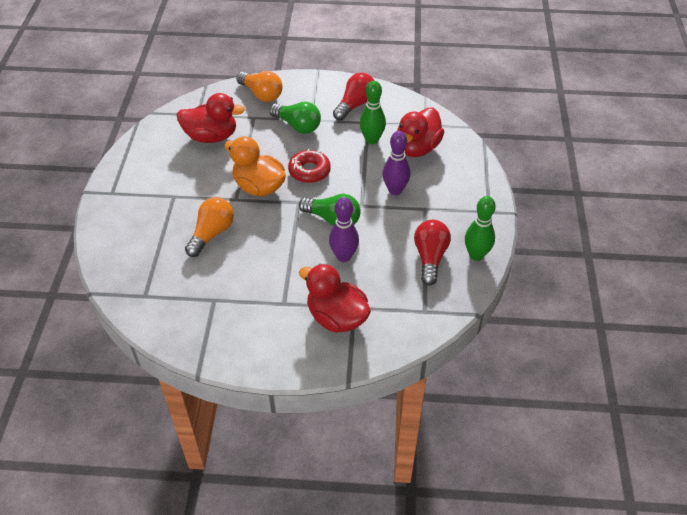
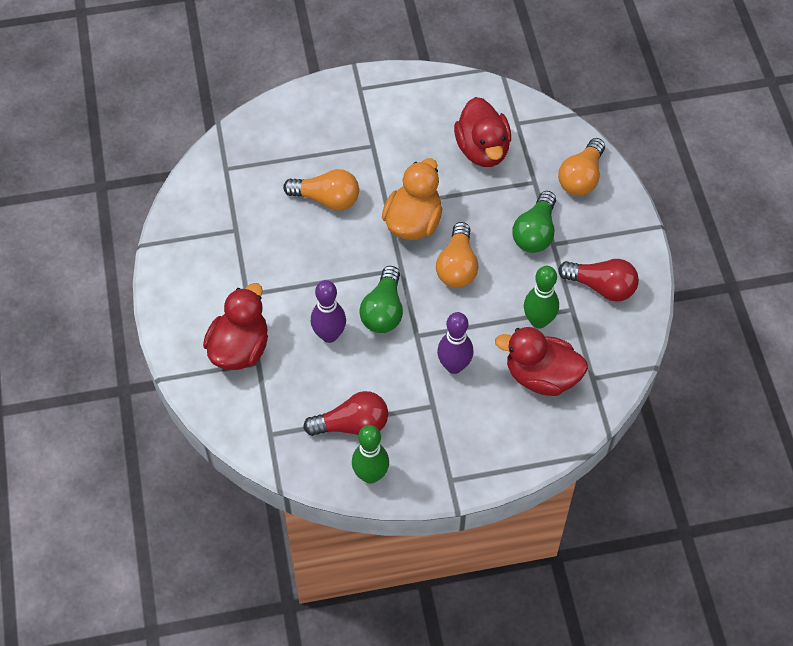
camera: 75 degrees right, 10 degrees up
(309, 171) = (457, 266): red donut -> orange light bulb

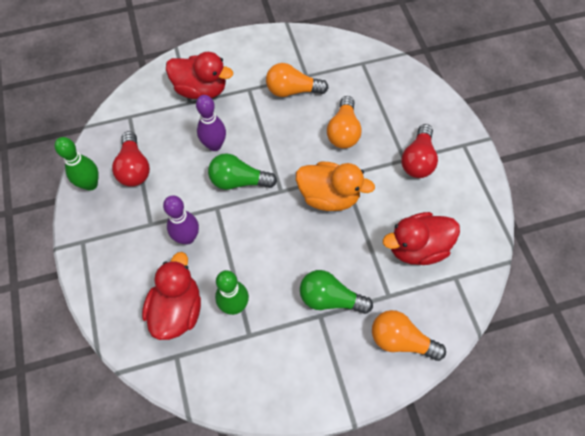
camera: 85 degrees right, 5 degrees up
(457, 266) = (287, 234): orange light bulb -> orange light bulb (292, 90)
(601, 287) = (275, 362): red light bulb -> red light bulb (417, 160)

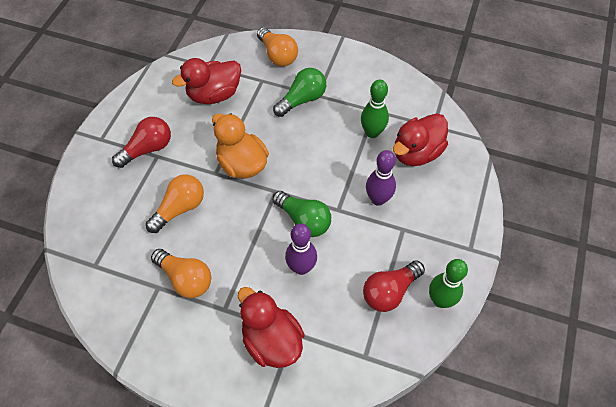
camera: 145 degrees left, 5 degrees down
(134, 168) = (390, 291): red light bulb -> red light bulb turned 150 degrees counterclockwise
(330, 298) = (302, 100): green light bulb -> green light bulb turned 90 degrees counterclockwise
(417, 247) = (214, 95): red duck -> red duck turned 135 degrees clockwise

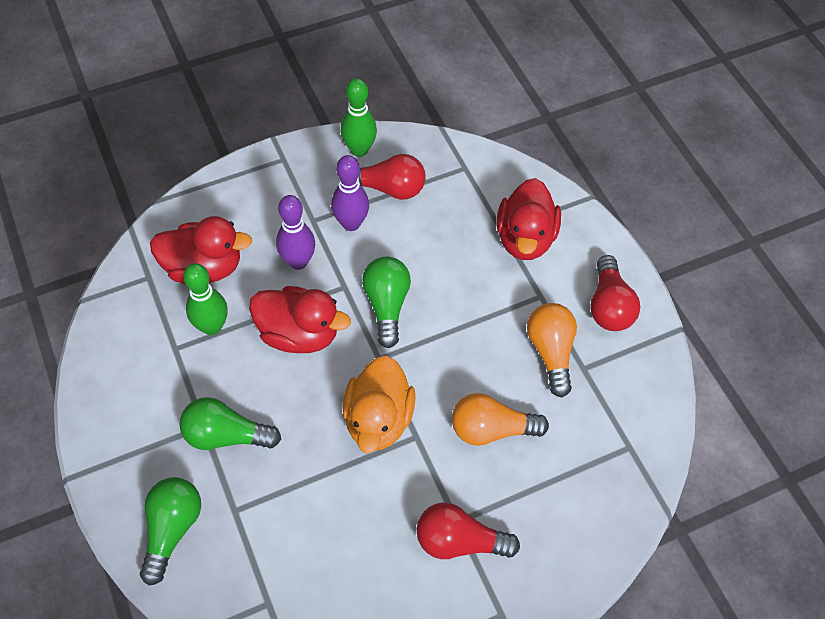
camera: 135 degrees left, 0 degrees up
(175, 343) = (609, 306): none -> red light bulb
(214, 95) = (310, 546): red duck -> red duck (299, 334)
(277, 55) = (172, 529): orange light bulb -> green light bulb
(301, 267) = (437, 269): purple bowling pin -> purple bowling pin (351, 223)

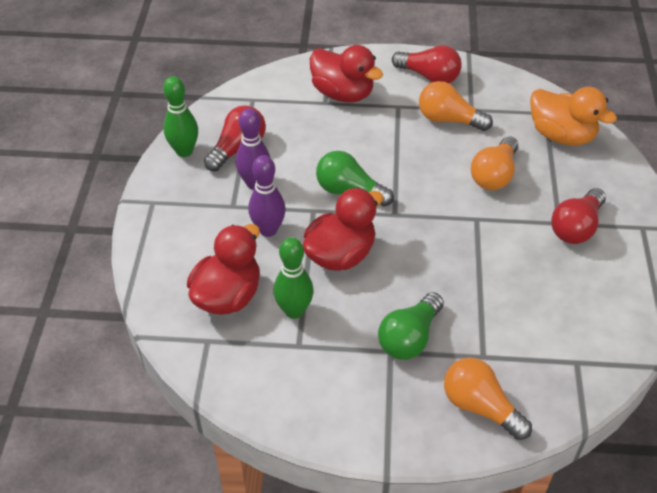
camera: 60 degrees left, 10 degrees down
(172, 529) = (480, 407): green light bulb -> orange light bulb
(378, 419) = (450, 235): orange duck -> orange duck (561, 135)

